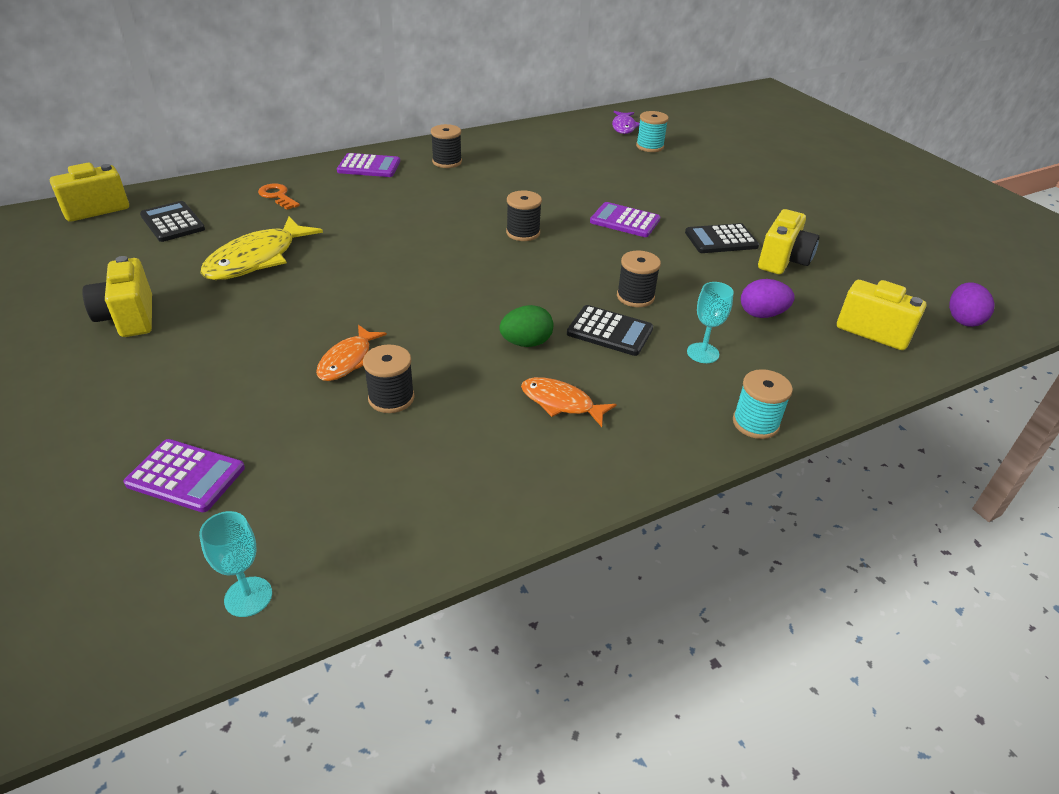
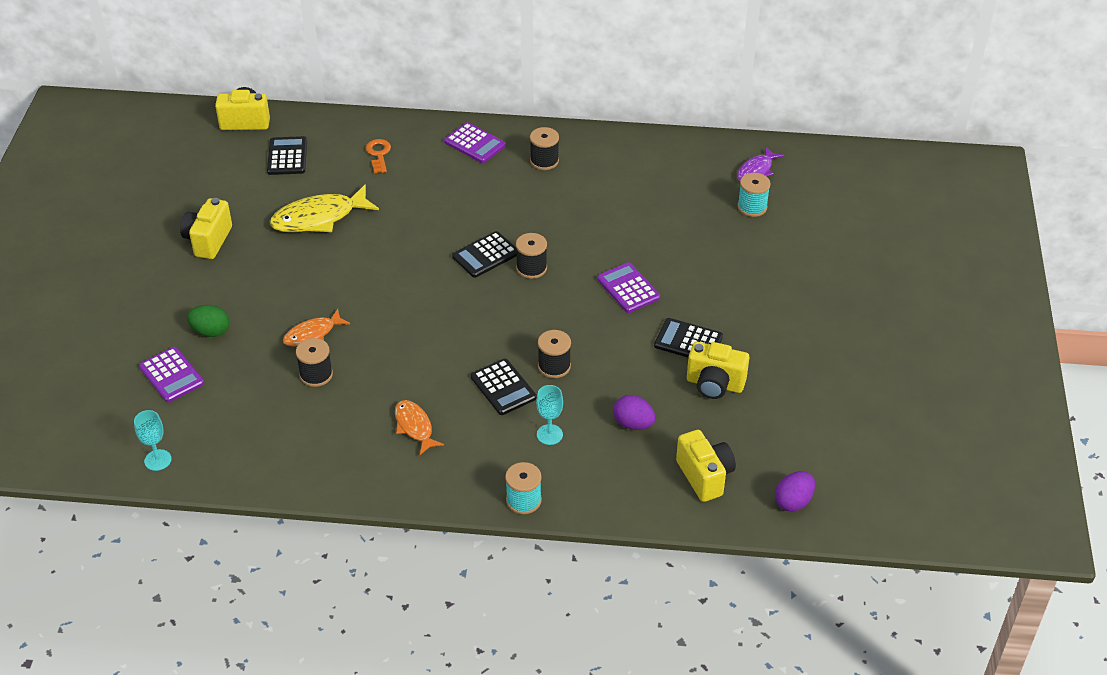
camera: 35 degrees right, 5 degrees up
(468, 236) = (485, 255): none -> black calculator
(526, 343) = (436, 371): green egg -> green egg (211, 331)
(783, 261) = (714, 384): yellow camera -> yellow camera turned 45 degrees clockwise

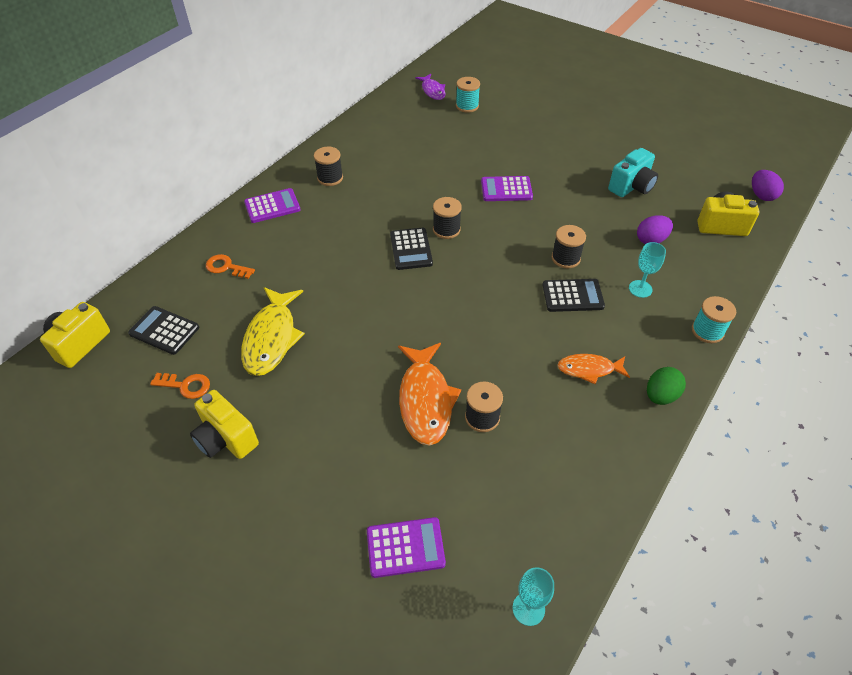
camera: 60 degrees left, 5 degrees up
(211, 331) = (363, 485): green egg -> green egg (660, 395)
(242, 195) = (186, 385): none -> orange key
(313, 334) = (425, 400): orange fish -> orange fish, size x1.68
(688, 341) = (581, 182): black calculator -> none
(714, 384) = (631, 187): yellow camera -> turquoise camera

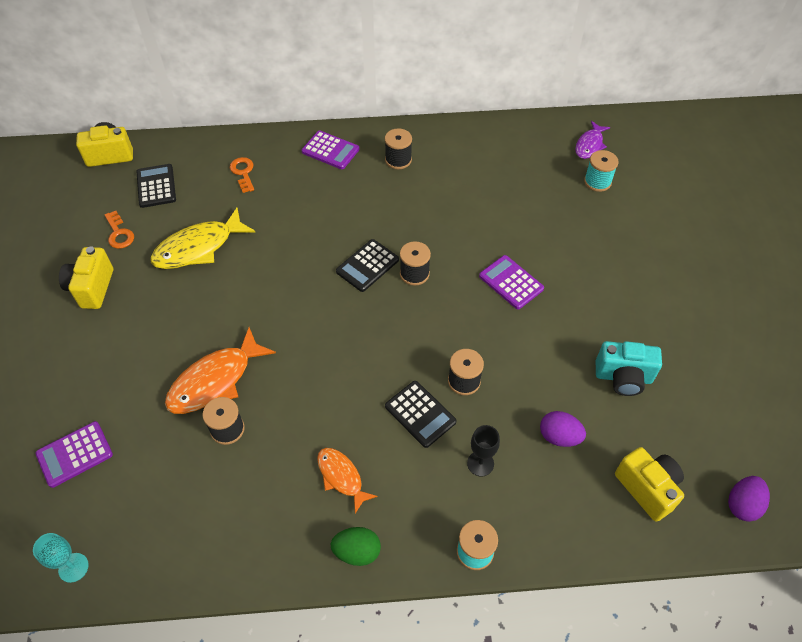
camera: 50 degrees right, 5 degrees up
(405, 547) = (75, 454): purple calculator -> purple calculator turned 105 degrees clockwise
(640, 289) = (480, 463): turquoise goblet -> black goblet

